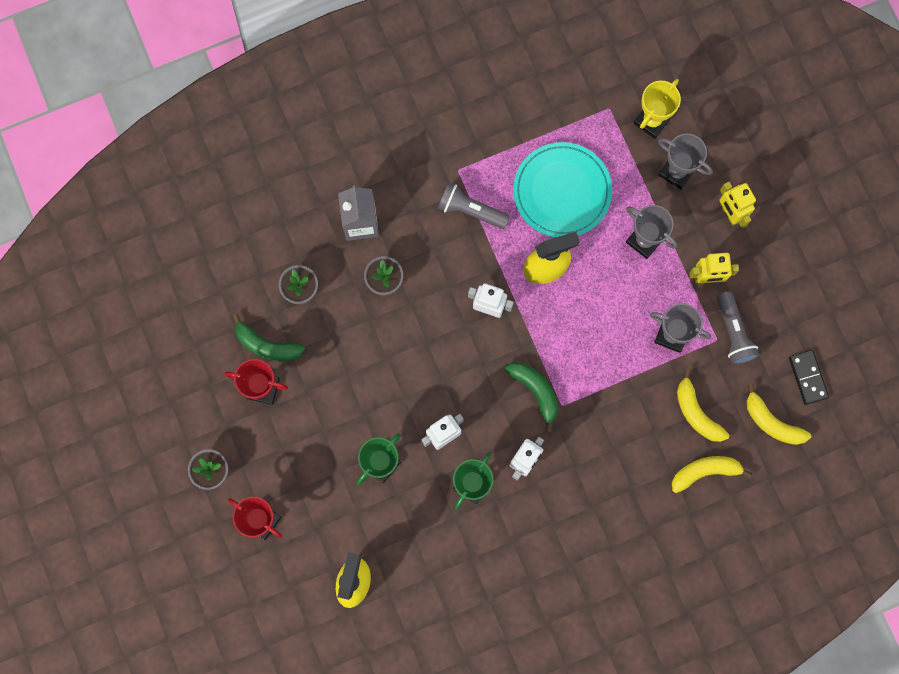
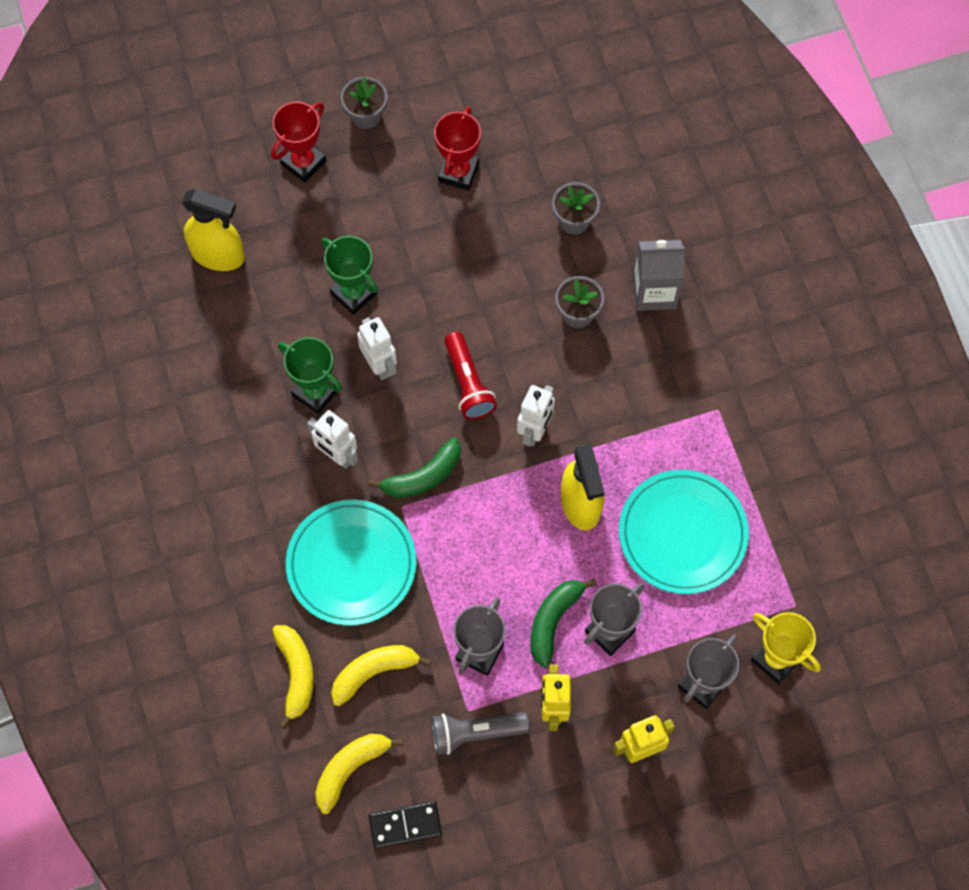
camera: 95 degrees right, 10 degrees down
(267, 345) = (510, 179): green banana -> green banana (554, 621)
(453, 363) = (468, 383): none -> red flashlight
(470, 210) = (663, 420): grey flashlight -> none
(613, 439) = (351, 564): none -> turquoise plate

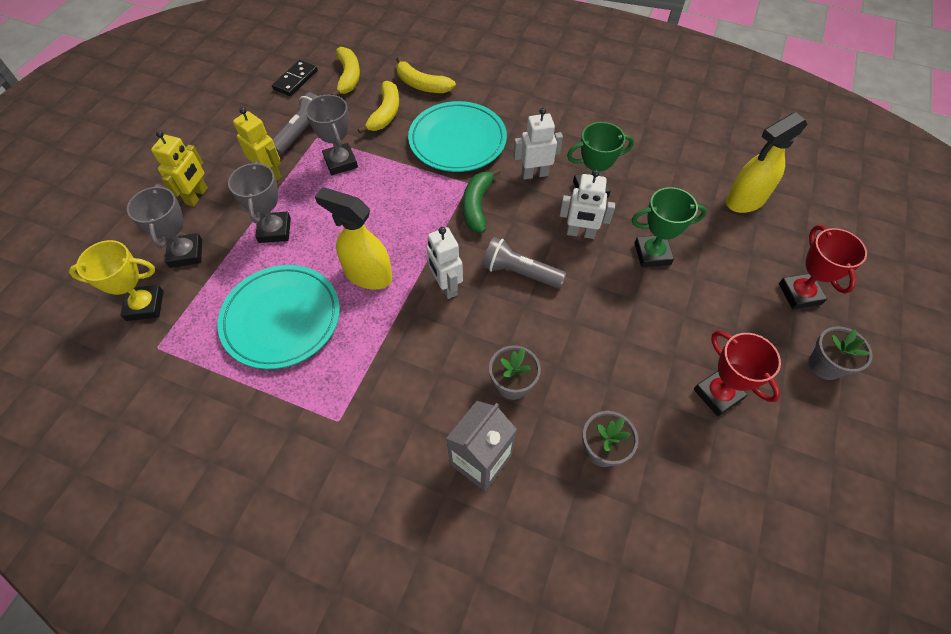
camera: 130 degrees right, 10 degrees down
(468, 383) = (519, 273): red flashlight -> grey flashlight
(554, 621) = (315, 207): green banana -> none

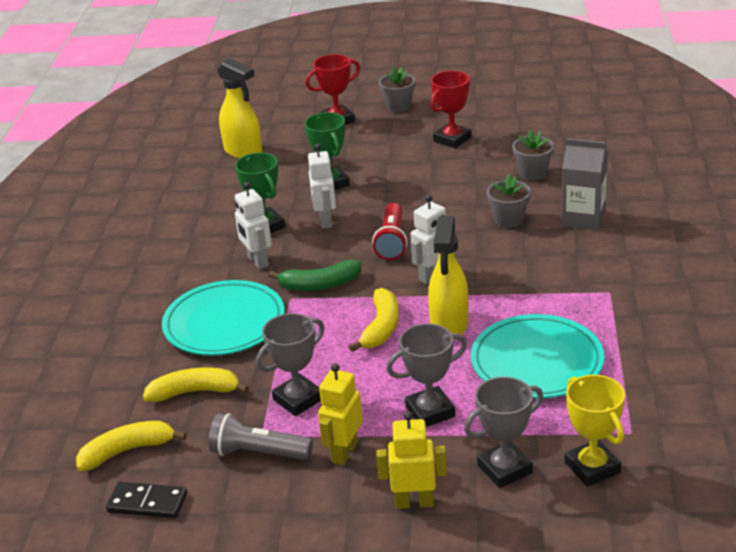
camera: 105 degrees left, 25 degrees down
(422, 85) = (128, 379): yellow banana -> yellow banana (381, 328)
(519, 273) = (392, 241): grey flashlight -> red flashlight

